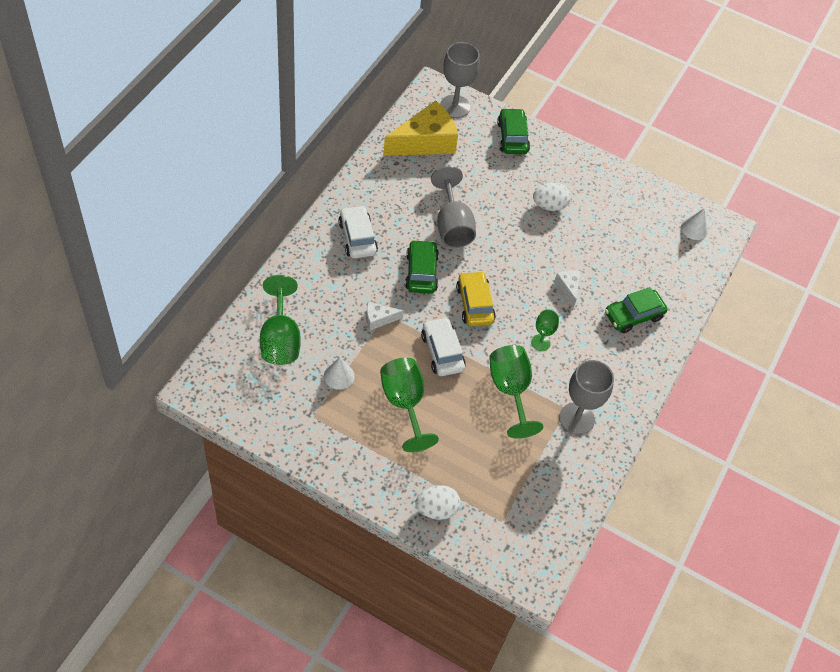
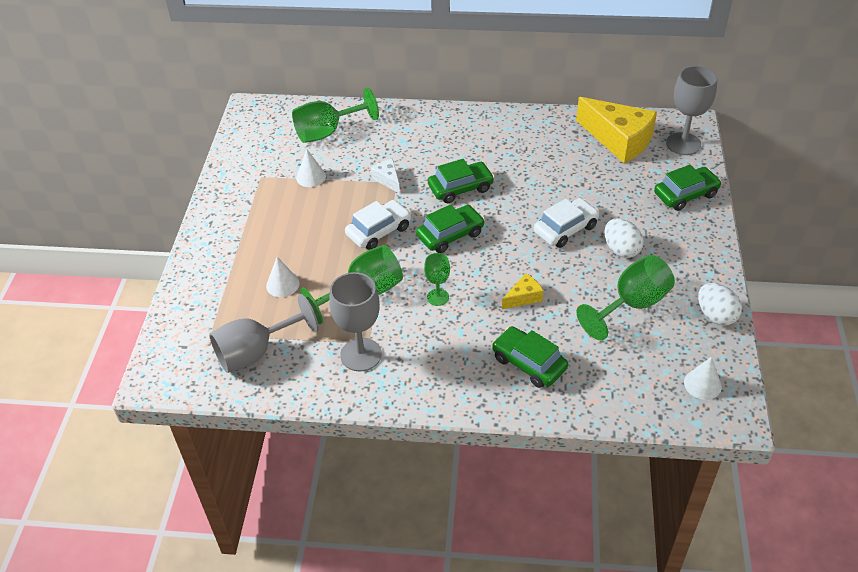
camera: 75 degrees right, 10 degrees down
(357, 237) = (468, 137): white car -> white car (565, 229)
(404, 404) = (305, 226): green goblet -> green goblet (631, 305)
(436, 509) = (203, 283): white egg -> white egg (715, 315)
(452, 225) = (533, 190): grey goblet -> grey goblet (256, 352)
(470, 447) = (282, 284): none -> white cone
(474, 304) = (450, 235): yellow car -> green car
(568, 288) = (523, 297): white cheese -> yellow cheese

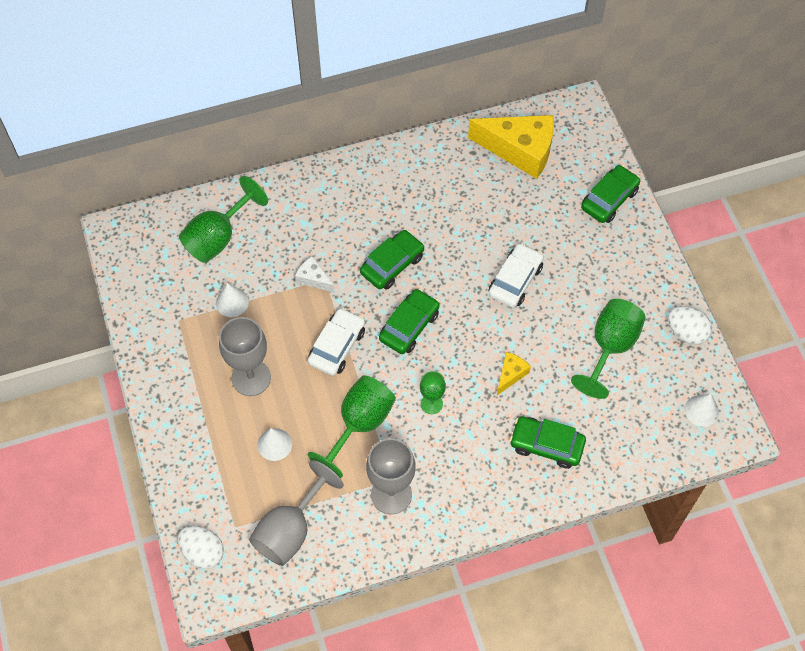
camera: 25 degrees left, 15 degrees up
(621, 249) = (576, 287): white egg -> white egg (203, 552)
(683, 144) = (583, 135): grey goblet -> grey goblet (251, 378)

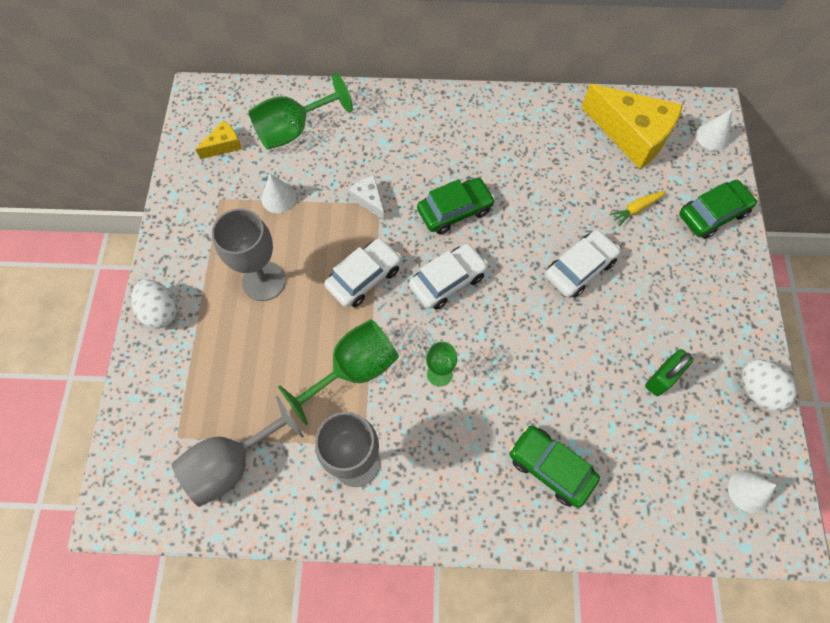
camera: 20 degrees right, 5 degrees up
(203, 552) = (132, 454): white egg -> white egg (161, 311)
(274, 444) = (257, 360): white cone -> white cone (712, 136)
(409, 326) = (448, 281): green car -> white car
(510, 375) = (538, 371): yellow cheese -> yellow cheese (224, 145)
(545, 215) = (636, 209): none -> yellow carrot
(610, 347) = (662, 378): green goblet -> green padlock

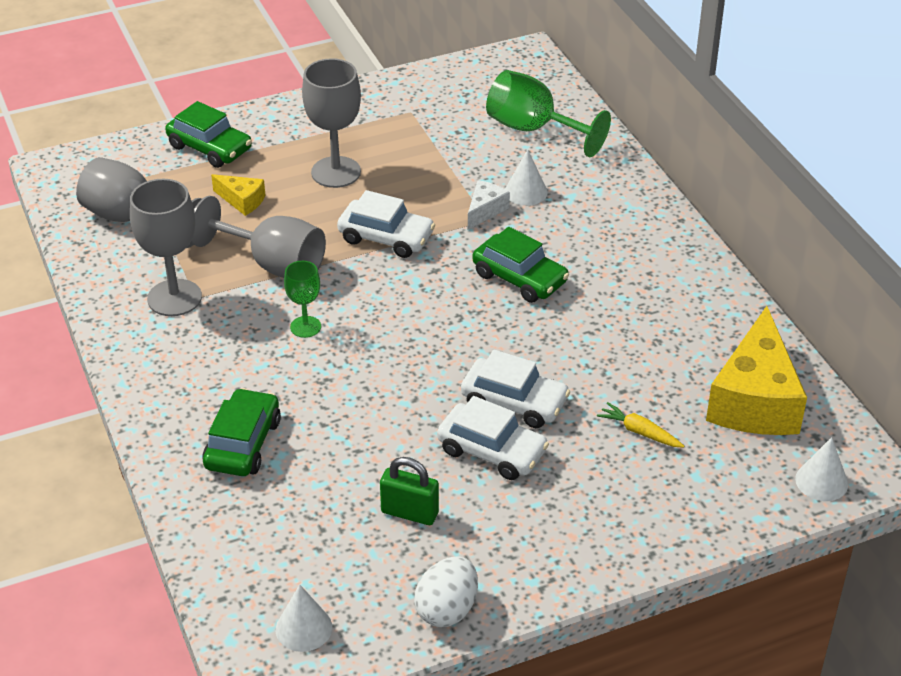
camera: 65 degrees right, 25 degrees down
(161, 311) = (261, 122): white egg -> none
(224, 145) = (477, 92): yellow cheese -> yellow cheese (242, 201)
(279, 198) = (440, 148): white cone -> white cone (526, 192)
(353, 370) = (273, 264): green goblet -> grey goblet
(448, 281) = (423, 299): white car -> white car (492, 451)
(712, 214) = (689, 509): green car -> green car (210, 148)

